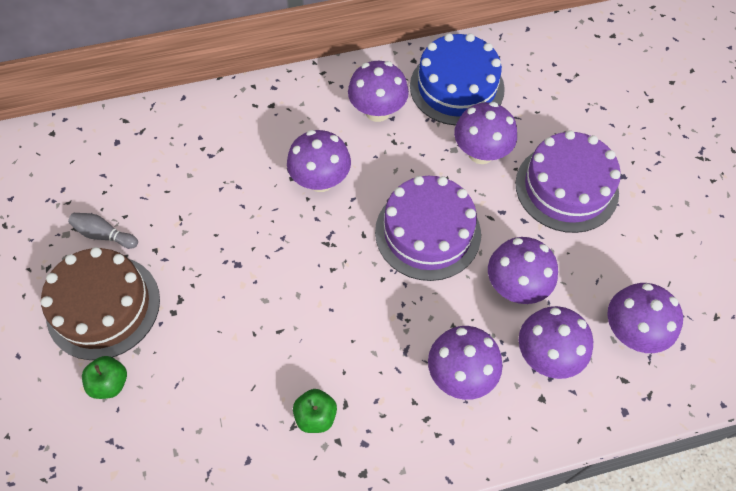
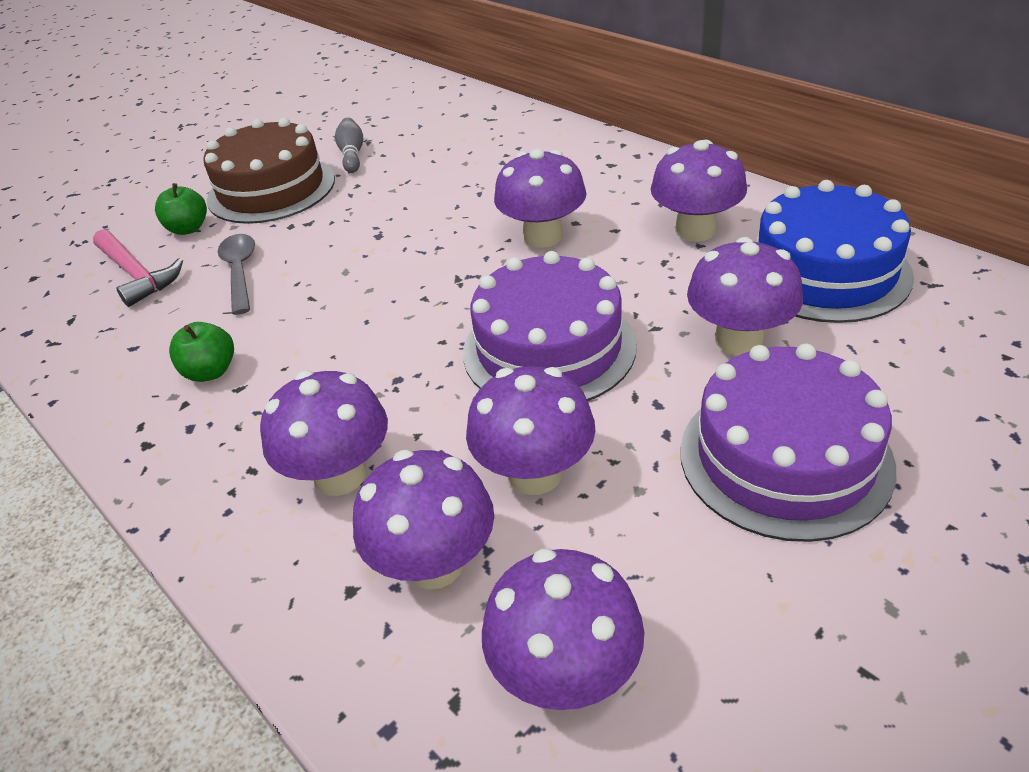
camera: 65 degrees right, 20 degrees down
(148, 437) = (137, 274): none -> pink hammer
(208, 364) = (240, 272): none -> grey spoon

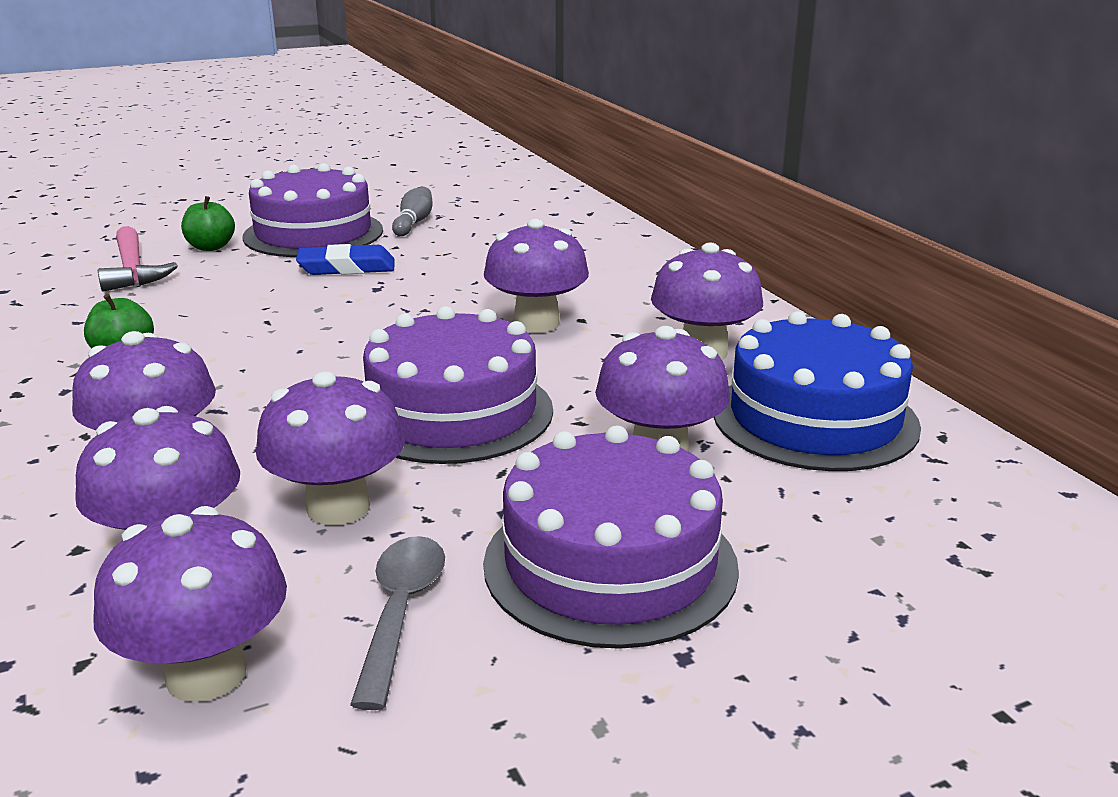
camera: 15 degrees right, 15 degrees down
(240, 272) = (223, 288): grey spoon -> grey spoon (400, 612)
(271, 189) = (313, 233): brown cake -> purple cake
(333, 219) = (347, 267): none -> blue eraser

